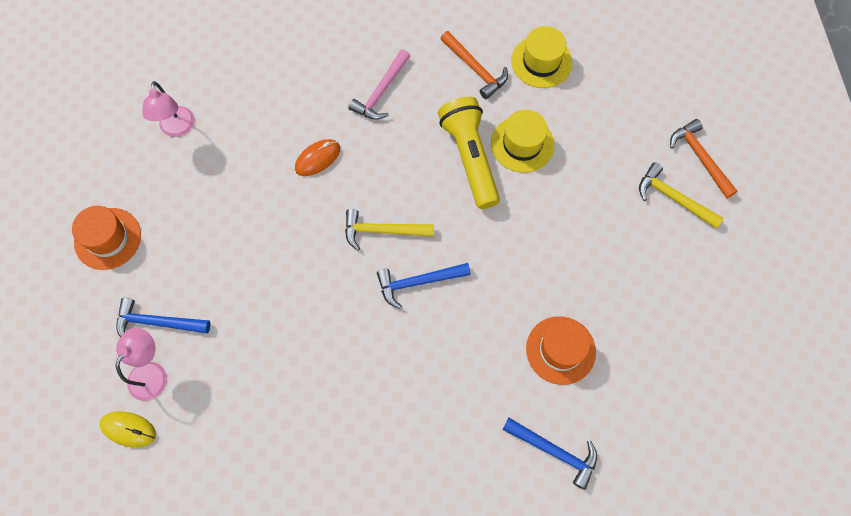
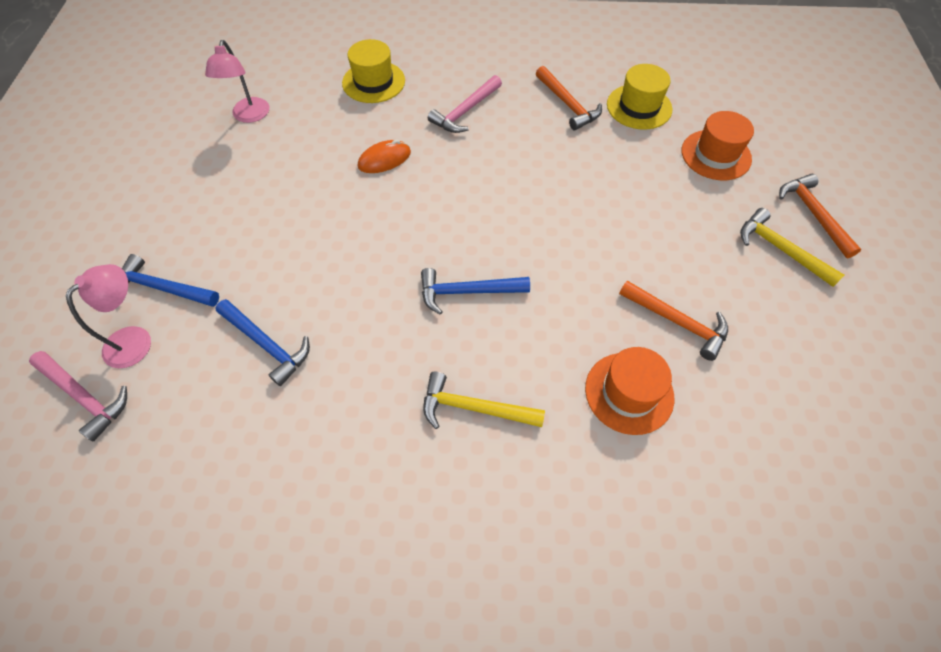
camera: 10 degrees right, 10 degrees down
(108, 238) = (142, 201): orange hat -> orange hat (716, 155)
(128, 429) = (84, 397): yellow mouse -> pink hammer
(383, 231) = (438, 235): yellow hammer -> yellow hammer (474, 408)
(470, 158) = (549, 180): yellow flashlight -> none
(522, 144) = (609, 175): yellow hat -> yellow hat (373, 82)
(554, 451) = (607, 517): blue hammer -> blue hammer (267, 345)
(593, 281) = (677, 322): none -> orange hammer

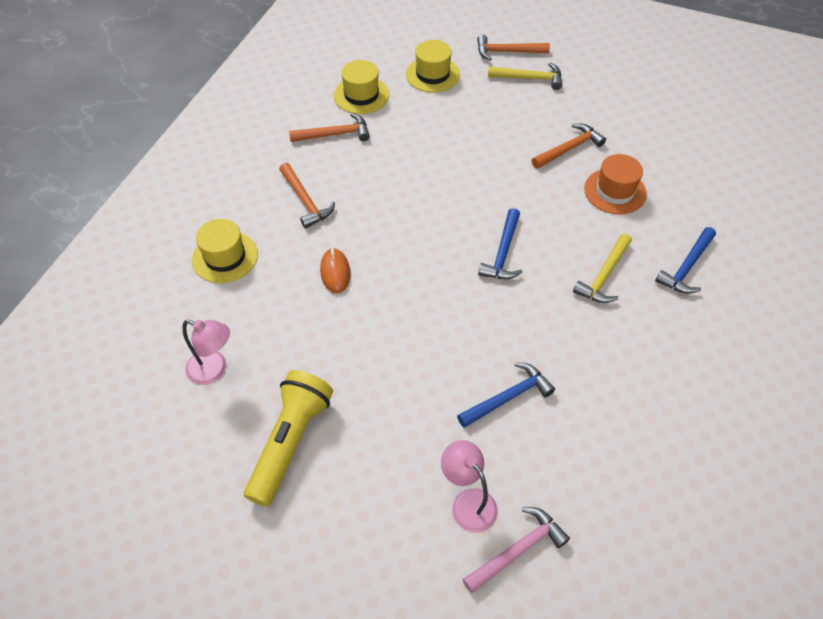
camera: 70 degrees left, 5 degrees down
(162, 288) = (416, 474): blue hammer -> blue hammer (686, 267)
(185, 187) = (290, 442): none -> yellow flashlight
(465, 111) = (305, 201): pink hammer -> orange hammer
(716, 155) = (432, 74): orange hat -> yellow hat
(780, 249) = (529, 78): yellow hammer -> yellow hammer turned 150 degrees counterclockwise

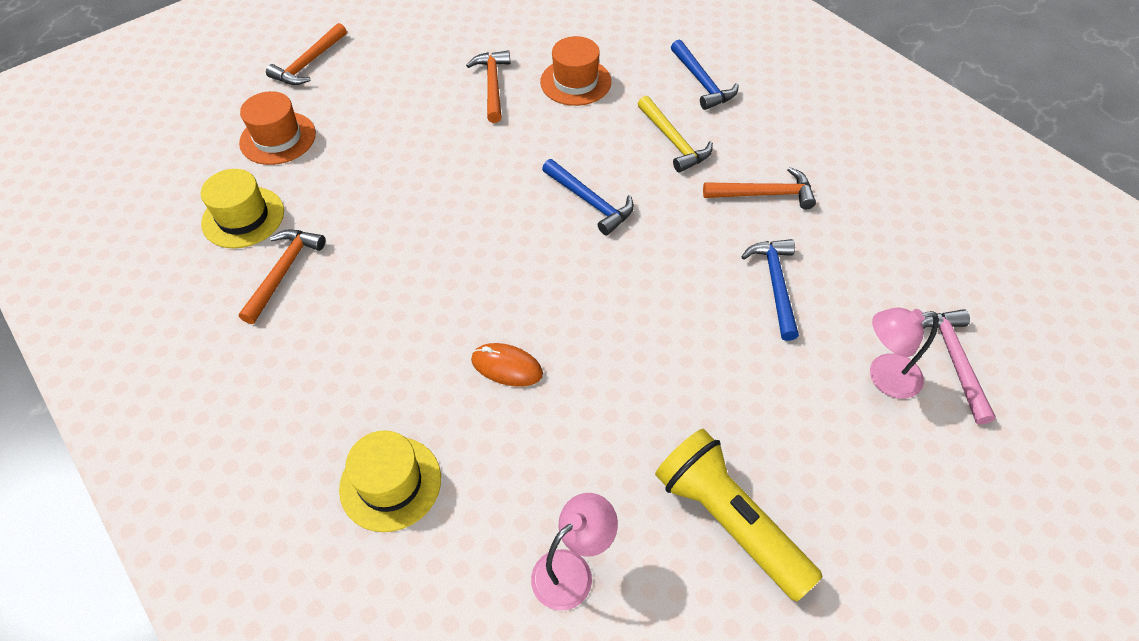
camera: 60 degrees left, 0 degrees up
(305, 201) = (368, 350): orange hammer -> orange hammer (764, 194)
(432, 74) = (278, 138): yellow hat -> orange hat
(529, 78) = (366, 66): yellow hammer -> none

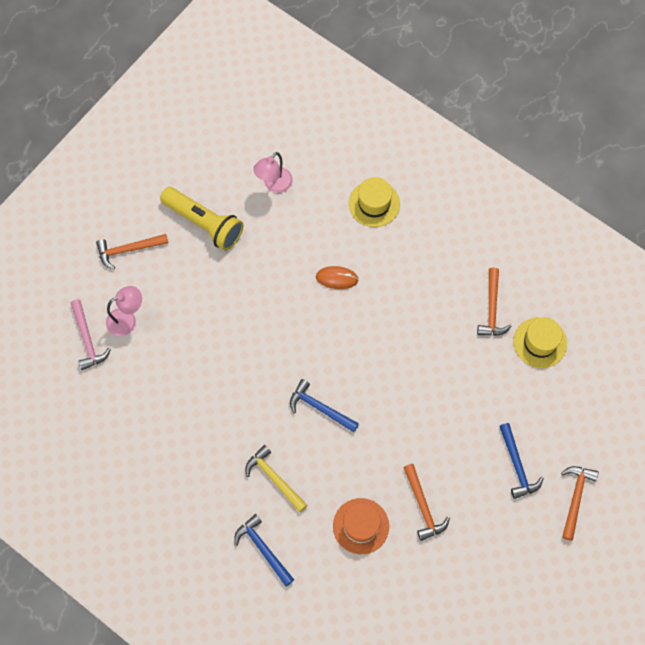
camera: 165 degrees right, 15 degrees up
(278, 138) = (555, 415): orange hat -> none
(764, 194) = (205, 442): orange hammer -> orange hammer (128, 250)
(775, 285) = (192, 369): blue hammer -> blue hammer (517, 466)

